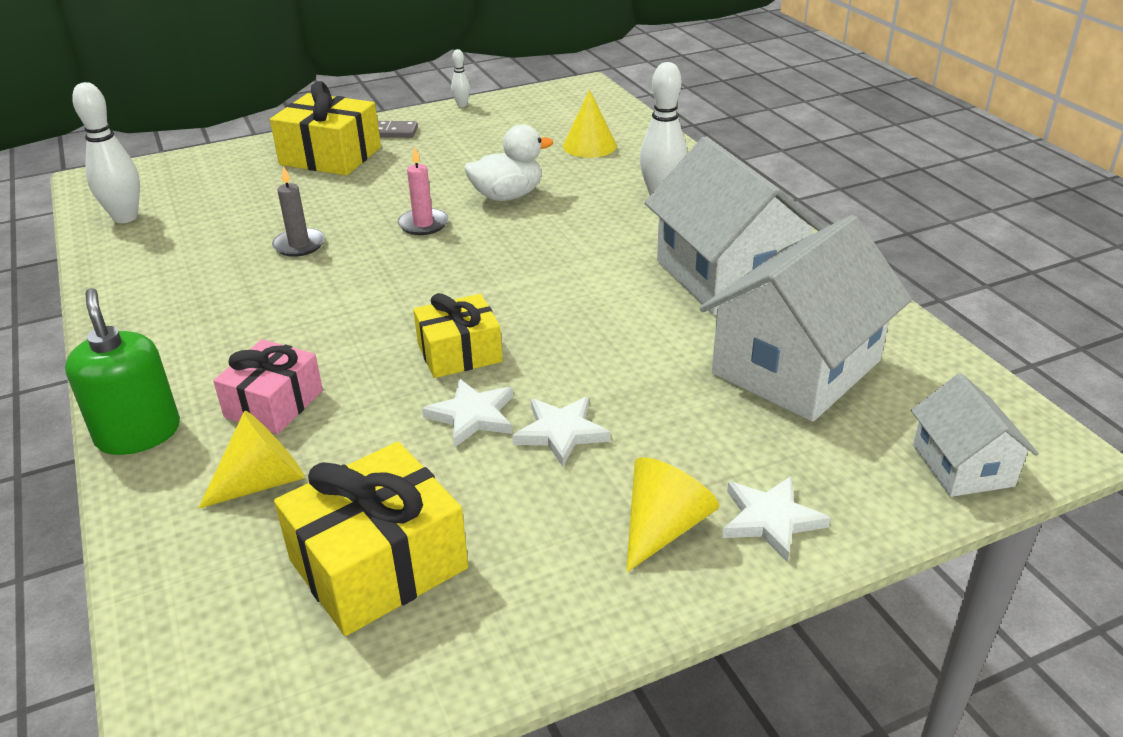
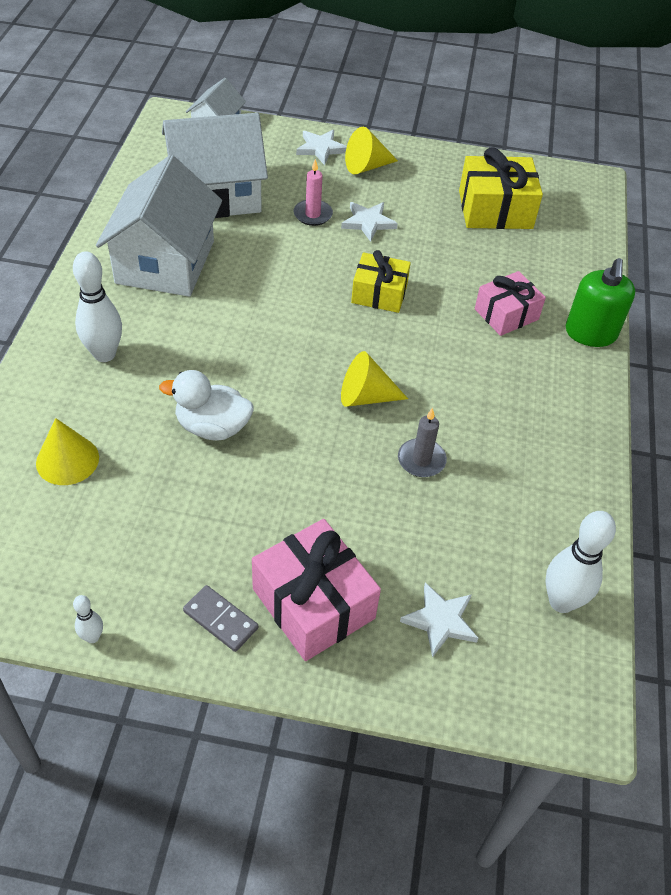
camera: 150 degrees left, 15 degrees up
(263, 482) = (531, 270): yellow cone -> yellow cone (365, 397)
(330, 156) = (313, 603): yellow gift -> pink gift
(423, 224) = (308, 429): pink candle -> pink candle (313, 214)
(472, 416) = (404, 252): white star -> white star (440, 621)

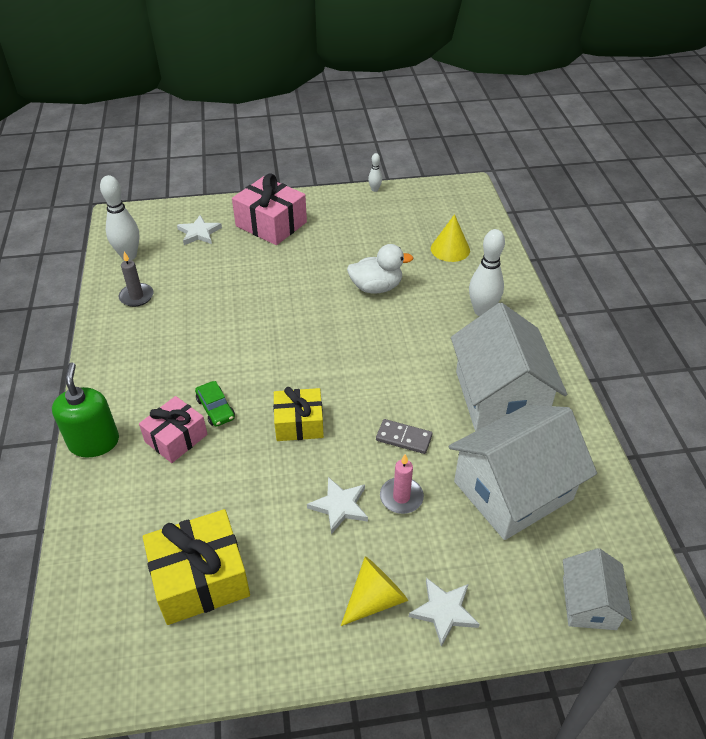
camera: 165 degrees right, 5 degrees down
(220, 620) = (316, 208): grey domino -> grey domino (404, 438)
(365, 397) = (280, 334): yellow cone -> none
(421, 460) = (228, 304): grey candle -> grey candle (136, 296)
(461, 331) = (215, 409): none -> green car

